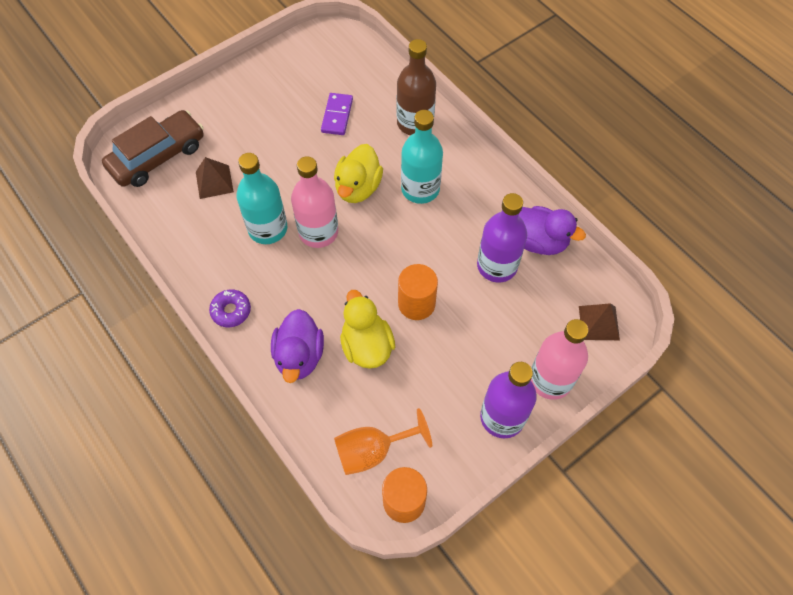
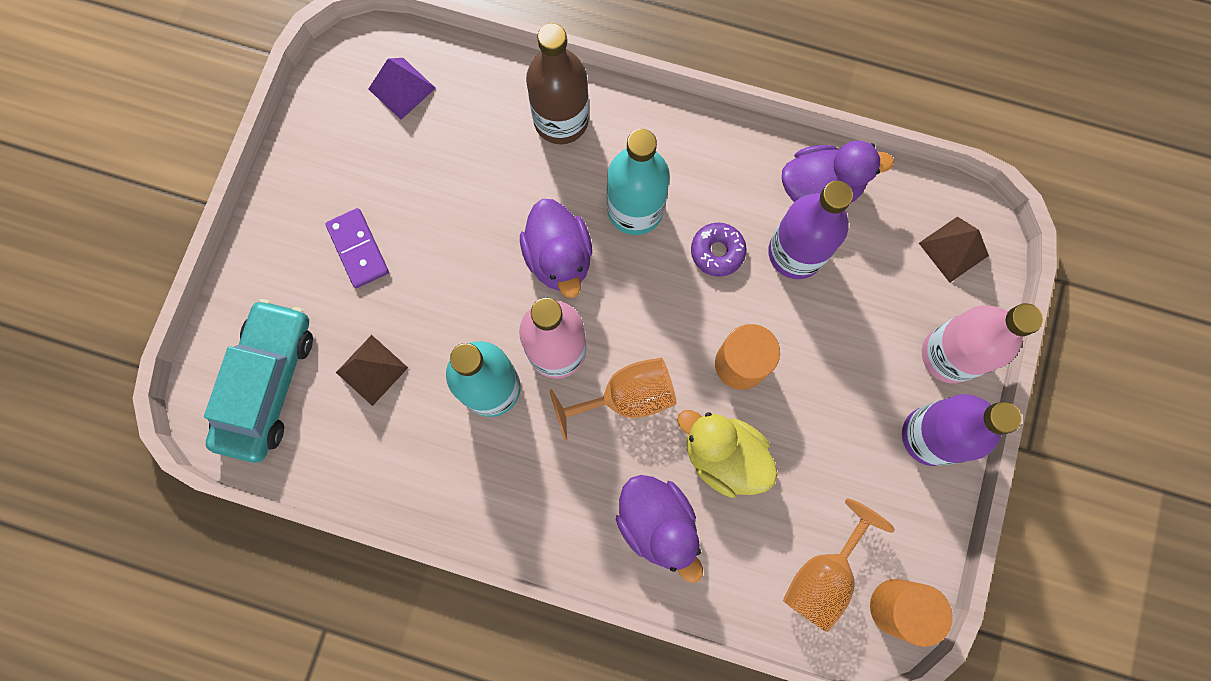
camera: 35 degrees left, 15 degrees up
(158, 156) = (268, 384): brown car -> turquoise car
(231, 311) = (533, 525): purple donut -> purple donut (717, 252)
(336, 279) = (626, 397): none -> orange goblet
(337, 115) = (455, 173): purple domino -> purple domino (358, 249)
(343, 62) = (402, 88): none -> purple pyramid
(358, 188) = (559, 258): yellow duck -> purple duck

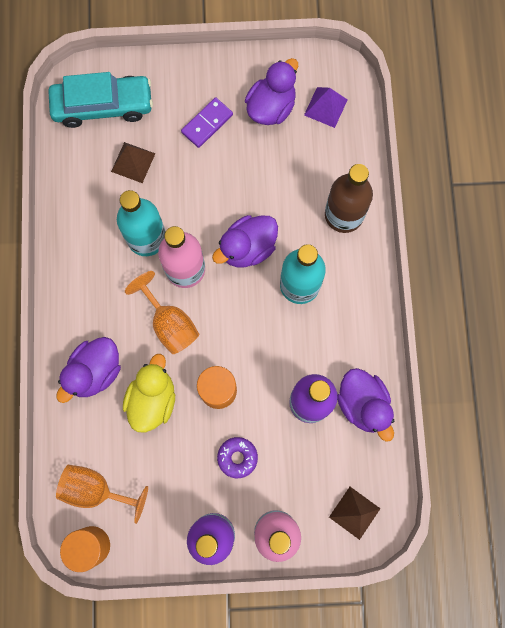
camera: 70 degrees right, 0 degrees up
(371, 157) = (271, 107): none -> purple duck
(717, 252) = (290, 349): purple donut -> purple donut (237, 457)

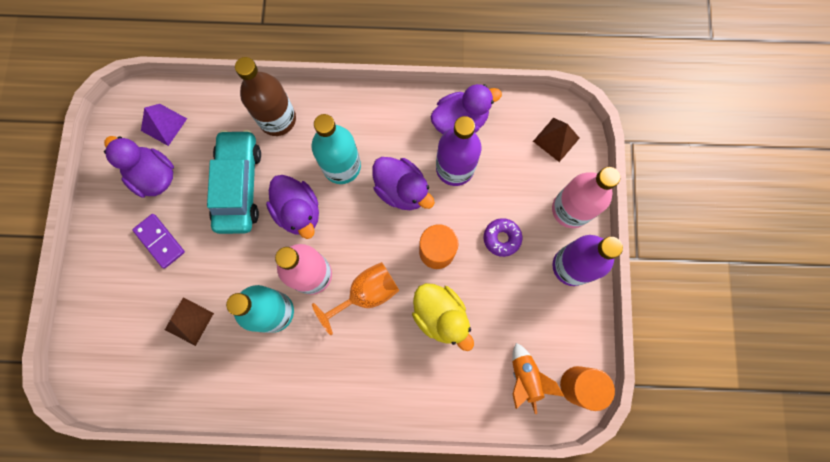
camera: 85 degrees left, 0 degrees up
(95, 372) = (408, 373): purple duck -> purple duck (402, 190)
(96, 489) = (525, 377): orange goblet -> orange rocket
(103, 106) = (119, 350): turquoise car -> turquoise car (239, 186)
(152, 399) = (440, 316): yellow duck -> yellow duck turned 150 degrees counterclockwise

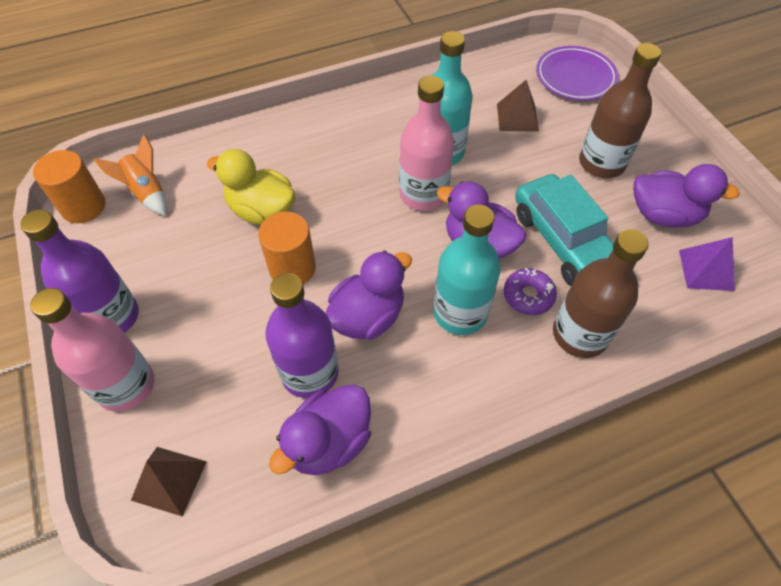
camera: 155 degrees right, 20 degrees down
(106, 345) = (575, 77): none -> purple plate
(160, 241) = (601, 163): purple domino -> brown bottle
(366, 294) = (354, 200): orange goblet -> none
(402, 190) = (368, 316): purple duck -> purple duck turned 120 degrees clockwise
(501, 238) = (214, 313): purple donut -> purple donut (528, 296)

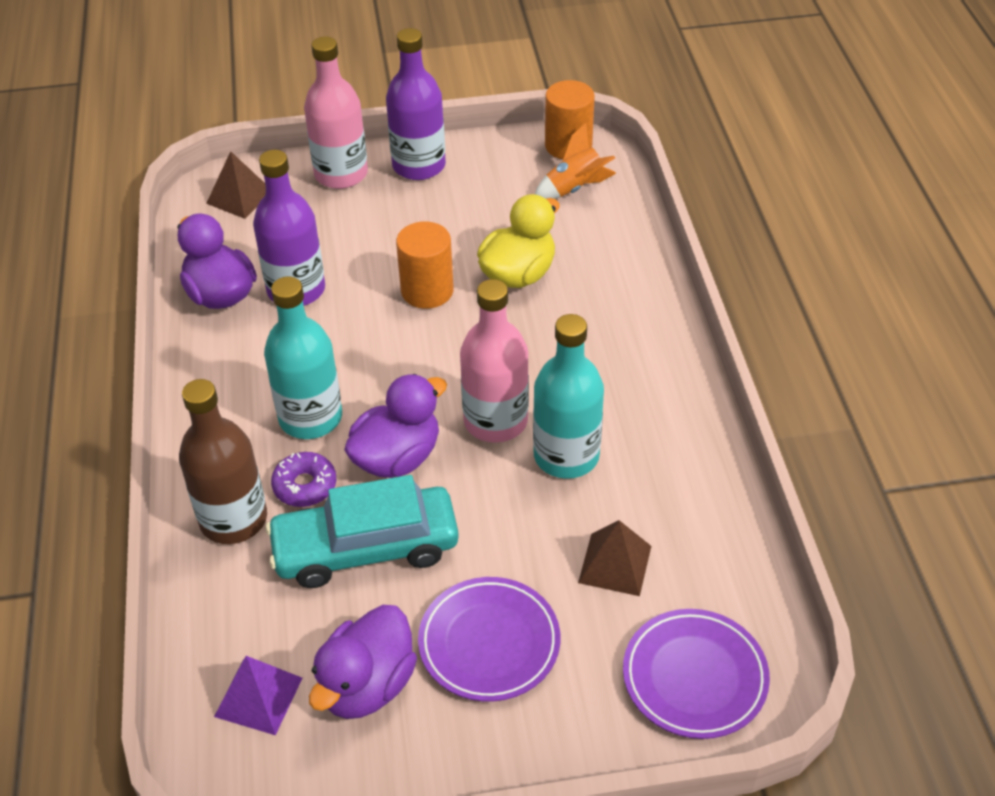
camera: 105 degrees right, 10 degrees down
(368, 316) = (340, 341): purple duck -> none
(601, 163) = (489, 643): brown bottle -> purple plate

